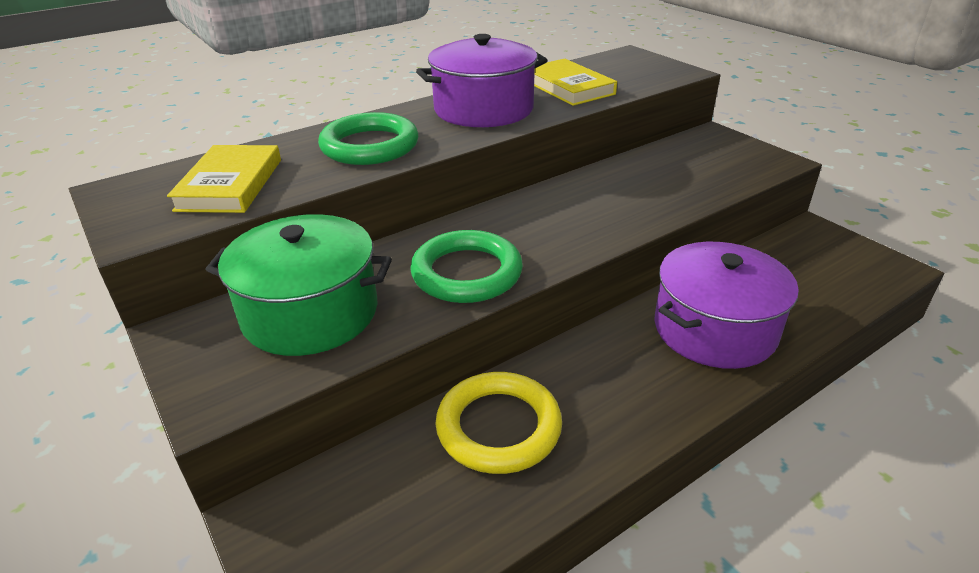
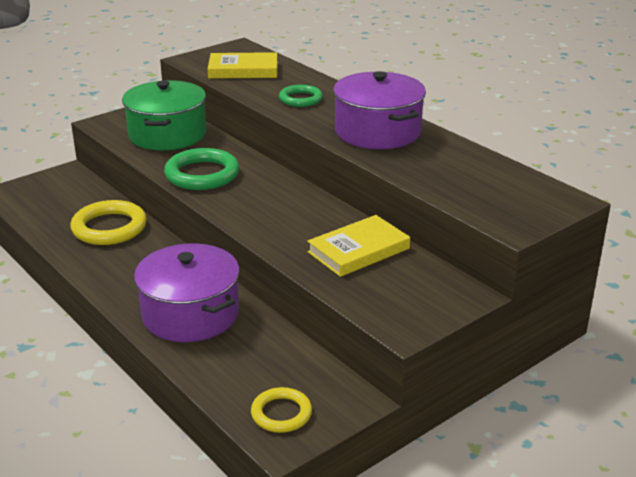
camera: 85 degrees right, 5 degrees down
(369, 146) = (300, 99): green ring -> green ring, size x0.61
(568, 87) = (442, 165): yellow book -> yellow book (358, 250)
(856, 267) = (281, 413): none -> yellow ring

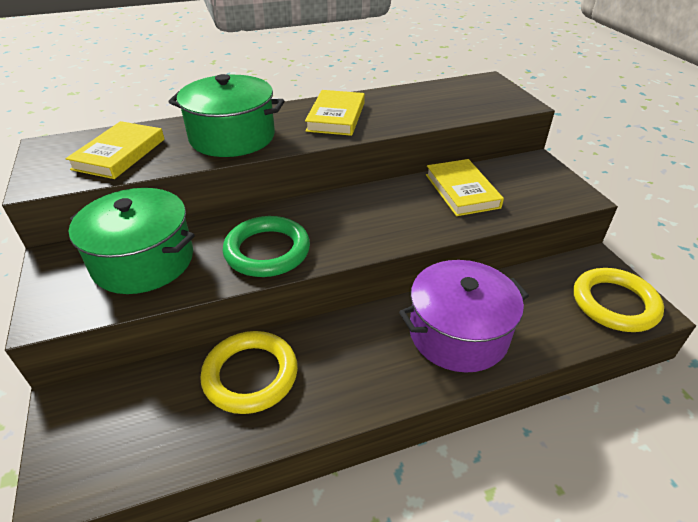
camera: 70 degrees left, 10 degrees up
(281, 413) = (614, 303): yellow ring -> yellow ring, size x1.63
(300, 99) = (232, 137): green ring -> green pot
(377, 132) = (336, 117): purple pot -> yellow book

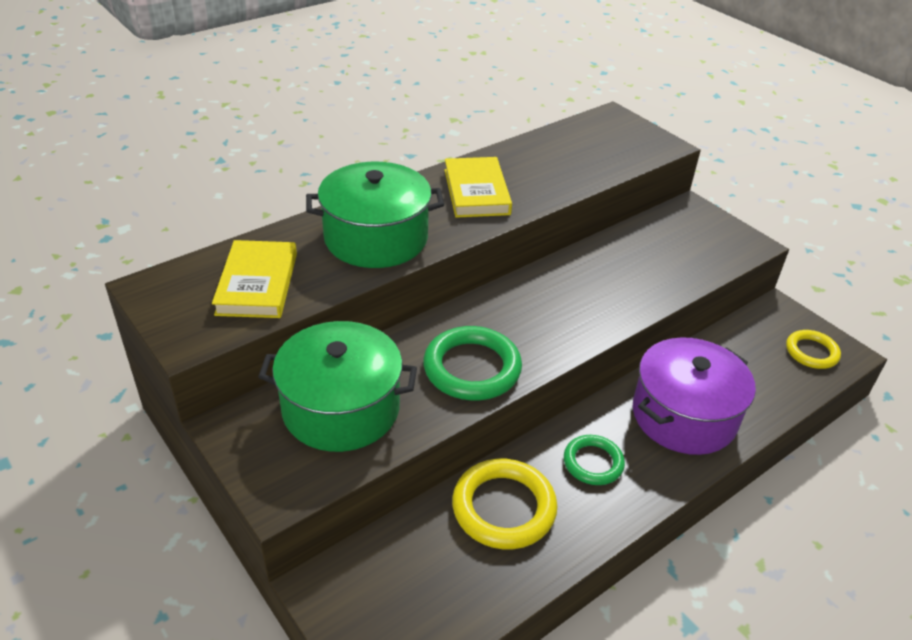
camera: 20 degrees left, 0 degrees up
(351, 355) = (593, 463): none -> green ring
(462, 191) = (633, 257): yellow book -> none
(614, 303) = (811, 352): yellow ring -> yellow ring, size x0.61

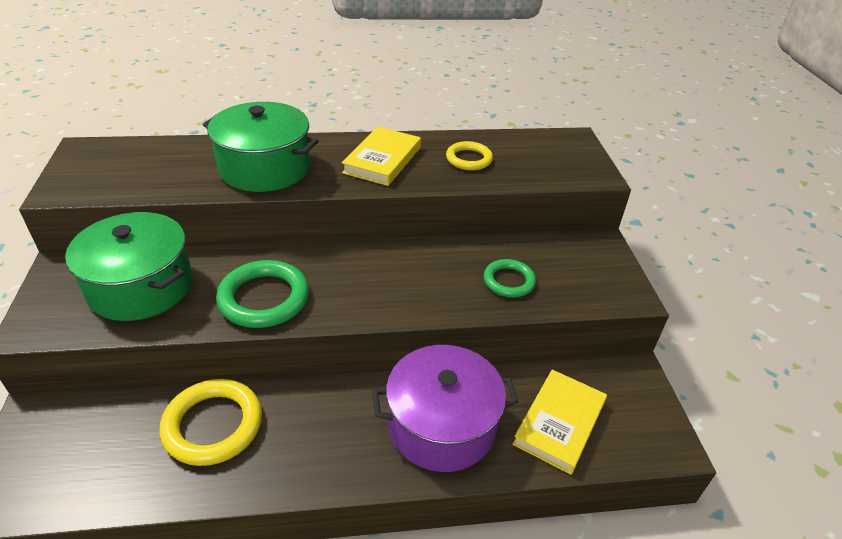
camera: 30 degrees right, 0 degrees up
(257, 284) = (147, 170): yellow book -> yellow book (559, 423)
(593, 463) = (320, 426): green ring -> green ring (509, 281)
(811, 352) = (632, 427): yellow ring -> yellow ring (469, 159)

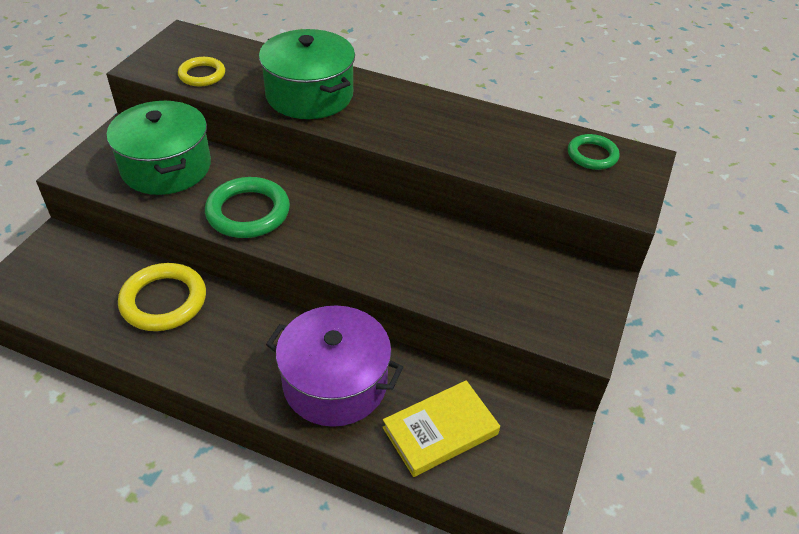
camera: 30 degrees right, 5 degrees up
(382, 160) = (419, 120): yellow book -> none
(469, 159) = (505, 145): yellow ring -> yellow ring (202, 75)
(509, 281) = (471, 280): green ring -> green ring (592, 155)

